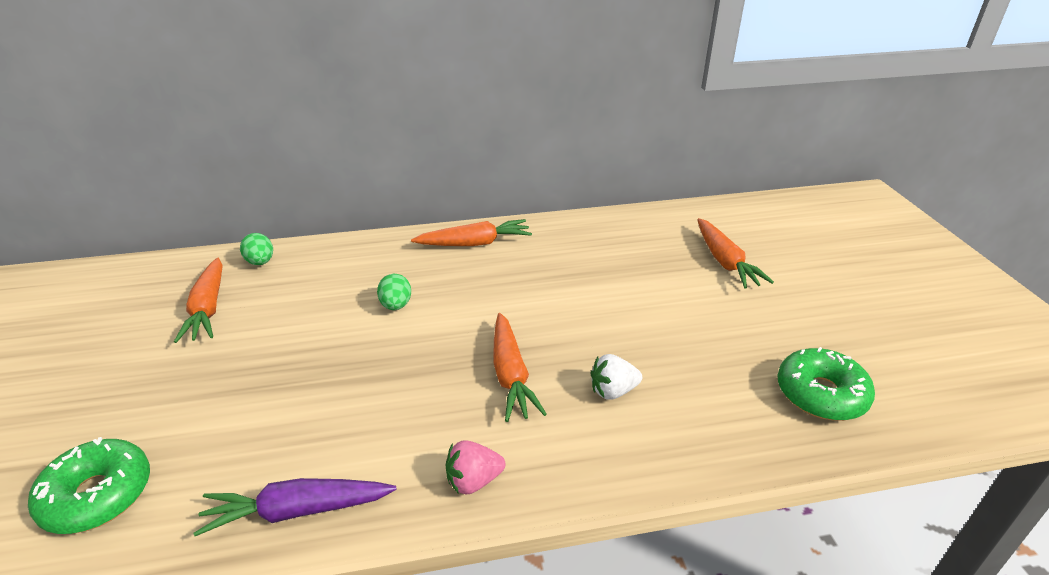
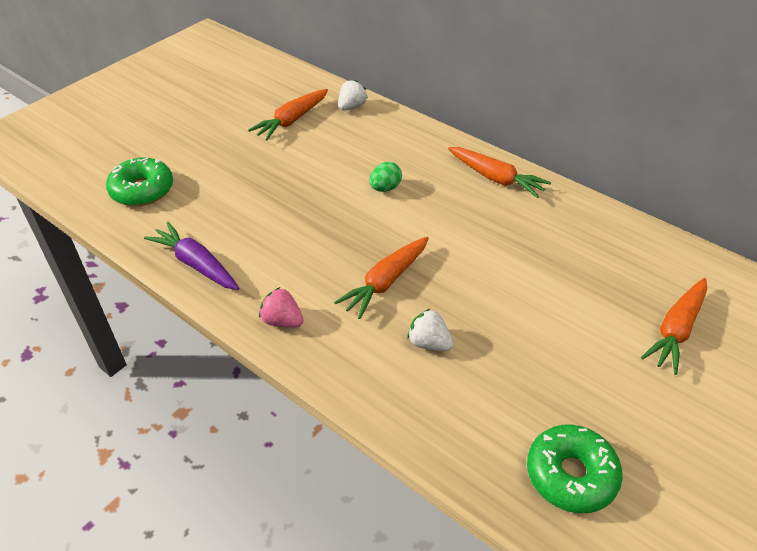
camera: 50 degrees right, 10 degrees up
(260, 262) = (352, 107): green egg -> white strawberry

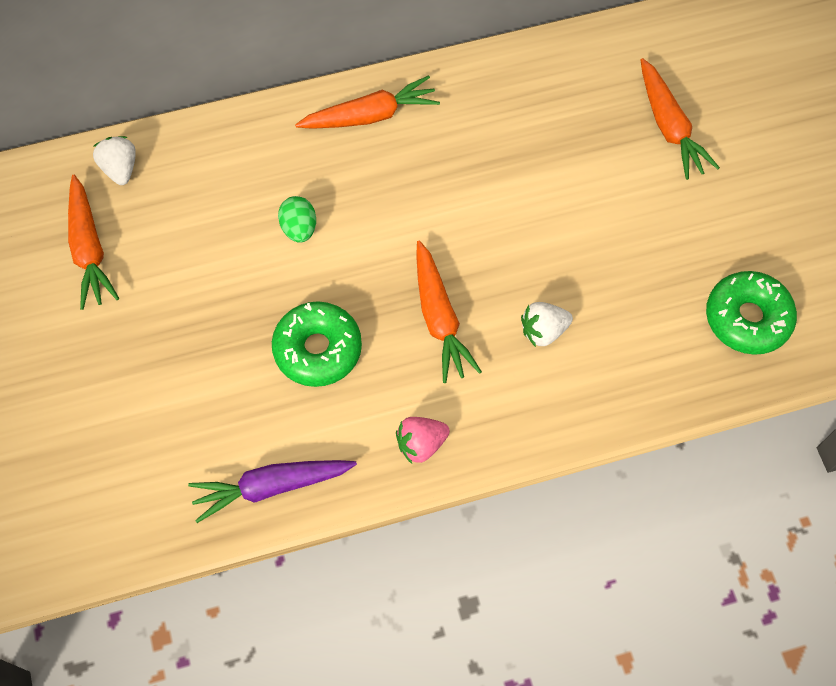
camera: 55 degrees left, 20 degrees up
(142, 190) = (87, 487): green donut -> green donut (318, 349)

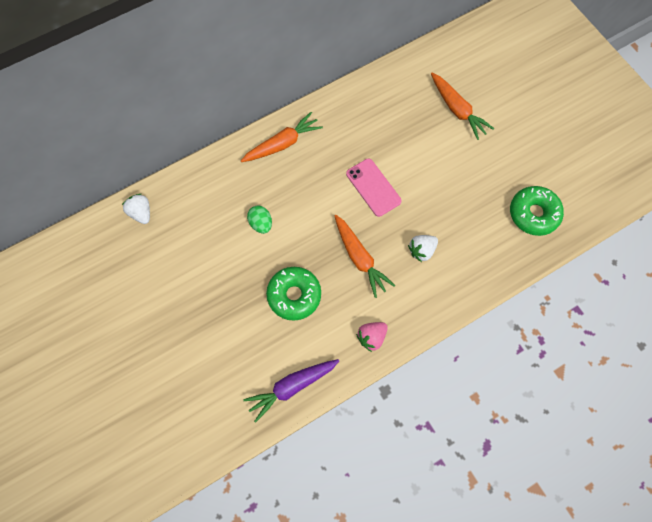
camera: 15 degrees left, 5 degrees up
(89, 249) = (137, 268): orange carrot -> none
(494, 215) = (373, 187): none -> pink phone

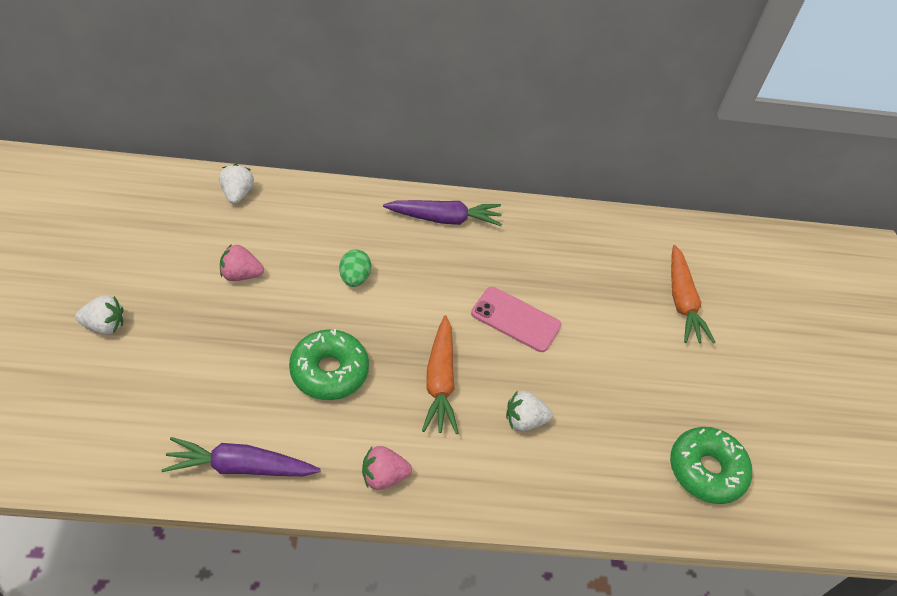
camera: 25 degrees right, 20 degrees down
(141, 358) = (104, 326): none -> white strawberry
(192, 268) = (241, 275): none -> pink strawberry
(282, 144) = (444, 219): orange carrot -> purple carrot
(373, 187) = (515, 319): pink phone -> pink phone turned 60 degrees counterclockwise

